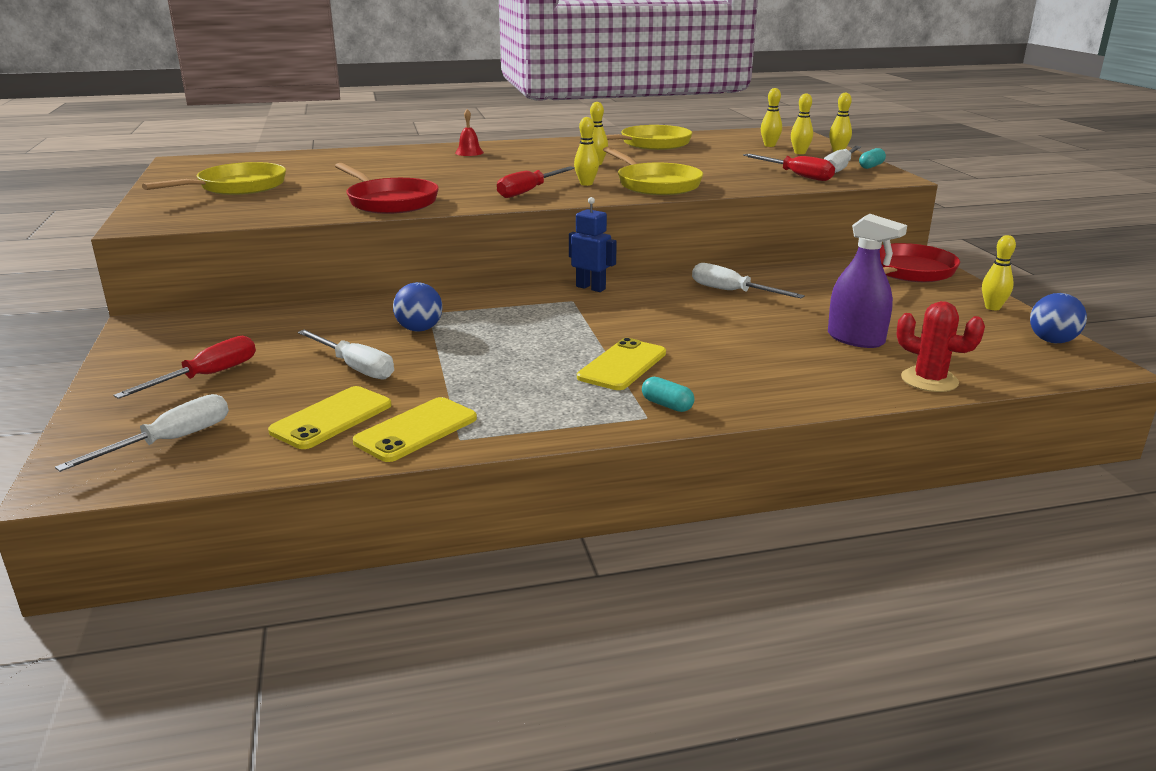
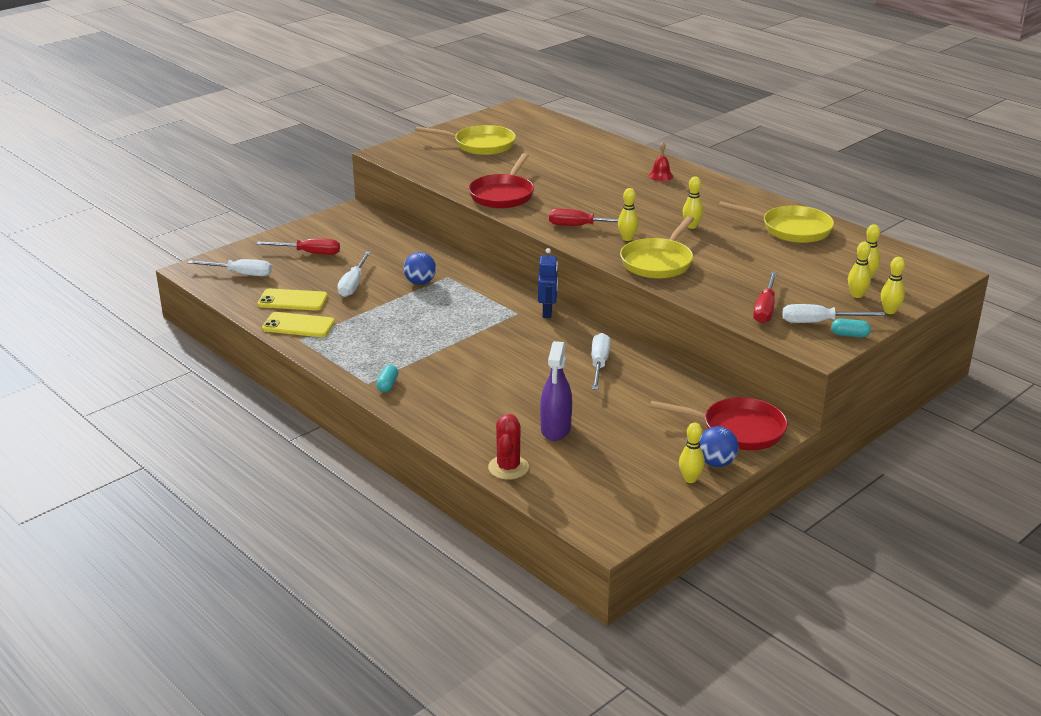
camera: 60 degrees right, 5 degrees up
(622, 365) = (429, 357): yellow phone -> none
(1052, 341) = (639, 512): blue ball -> blue ball (716, 463)

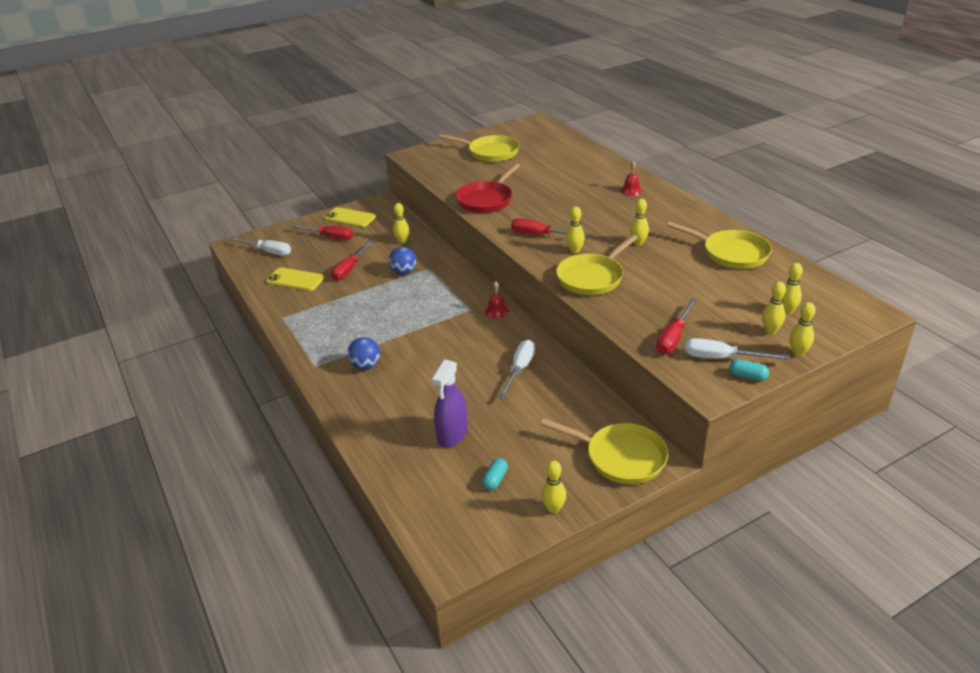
camera: 15 degrees right, 5 degrees up
(298, 325) = (288, 304): yellow phone -> yellow phone (350, 218)
(353, 284) = (350, 269): white screwdriver -> red screwdriver
(387, 385) = (330, 370): turquoise capsule -> turquoise capsule (495, 480)
(401, 251) = (402, 241): none -> yellow bowling pin
(508, 467) = (392, 471): red cactus -> none
(547, 312) = (496, 311): blue robot -> red bell
(716, 463) = (585, 493): blue ball -> blue ball (366, 366)
(738, 430) = (620, 457): red pan -> yellow pan

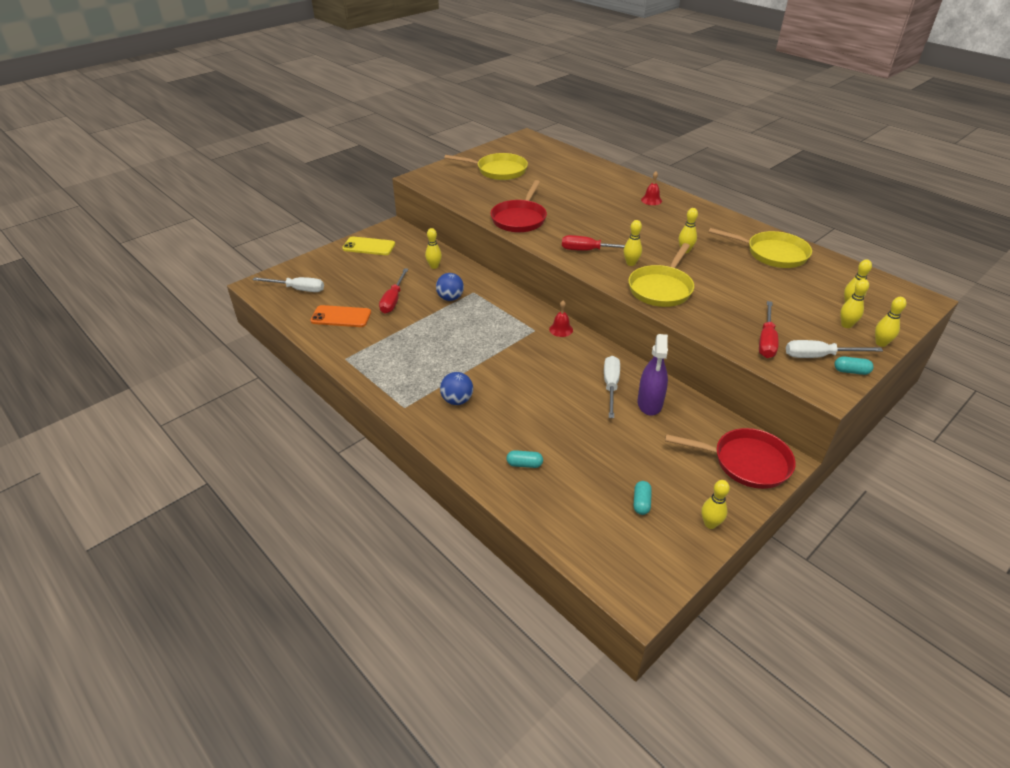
camera: 15 degrees left, 5 degrees up
(295, 280) = (341, 317): yellow phone -> orange phone
(329, 237) = (357, 268): red screwdriver -> none
(400, 430) = (524, 464): none -> turquoise capsule
(452, 434) = (577, 461): purple spray bottle -> purple spray bottle (650, 403)
(620, 457) = (746, 462): yellow pan -> red pan

